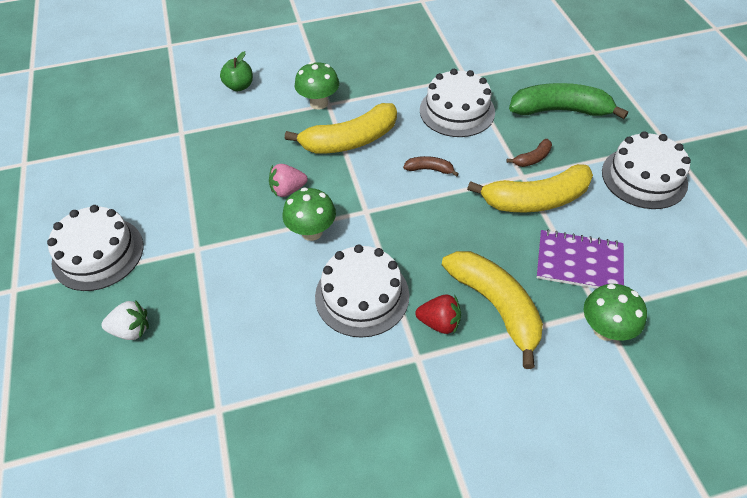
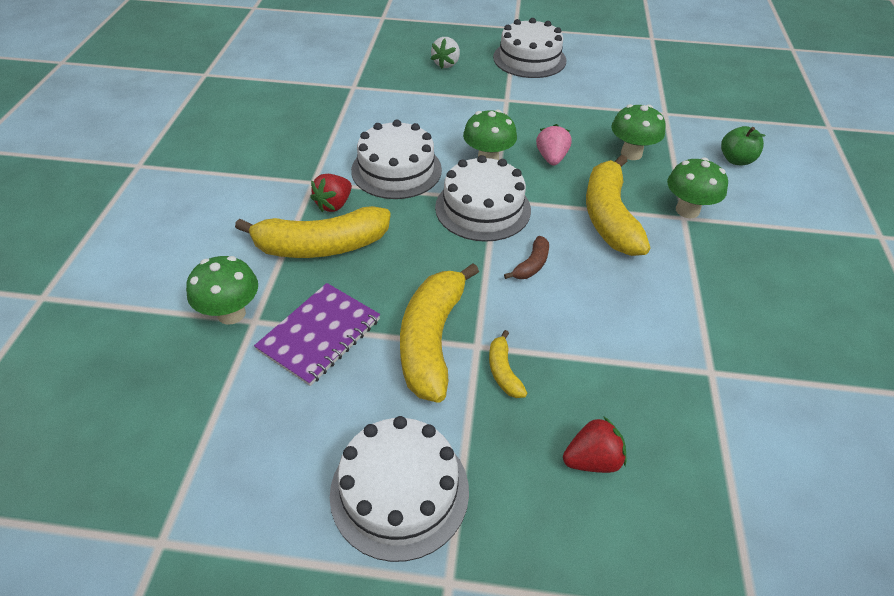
camera: 110 degrees right, 5 degrees down
(257, 143) = (631, 153): none -> green mushroom
(457, 111) = (632, 330): white cake -> white cake (483, 208)
(532, 158) = (503, 371): brown banana -> yellow banana
(560, 110) = (592, 460): green banana -> red strawberry

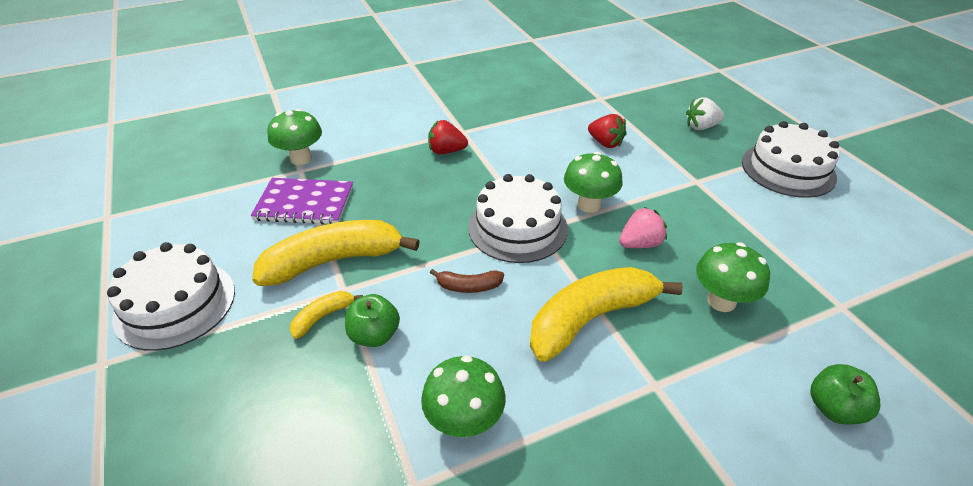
camera: 60 degrees right, 5 degrees down
(321, 246) = (395, 165): yellow banana -> none
(396, 170) = (519, 162): white cake -> none
(549, 343) = (374, 335): none -> green apple
(592, 460) = (248, 415): red strawberry -> red strawberry (605, 143)
(687, 210) = (671, 385): green mushroom -> green mushroom (464, 422)

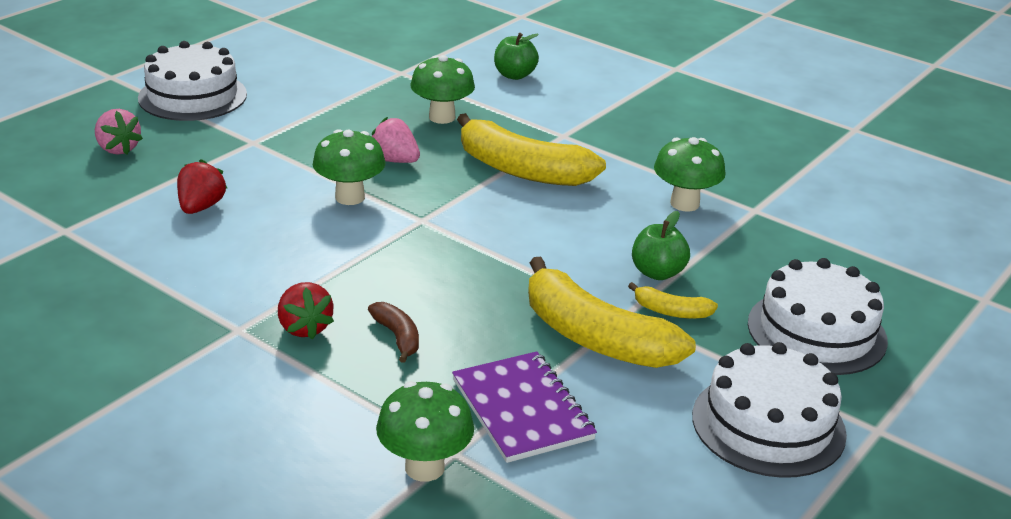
camera: 120 degrees left, 10 degrees down
(468, 286) = (545, 239): brown banana -> brown banana (397, 337)
(517, 227) = (428, 232): white cake -> white cake (816, 332)
(701, 127) = (118, 149): white strawberry -> pink strawberry

